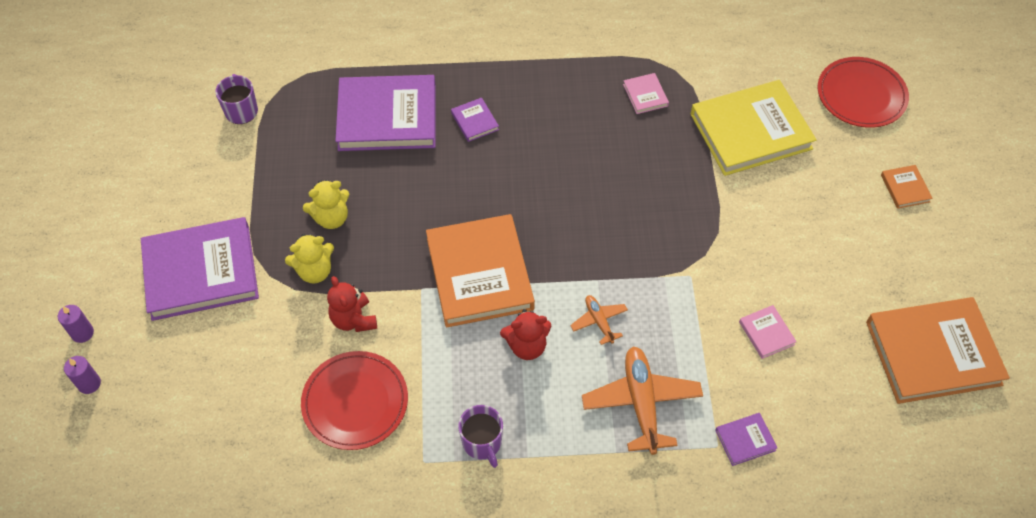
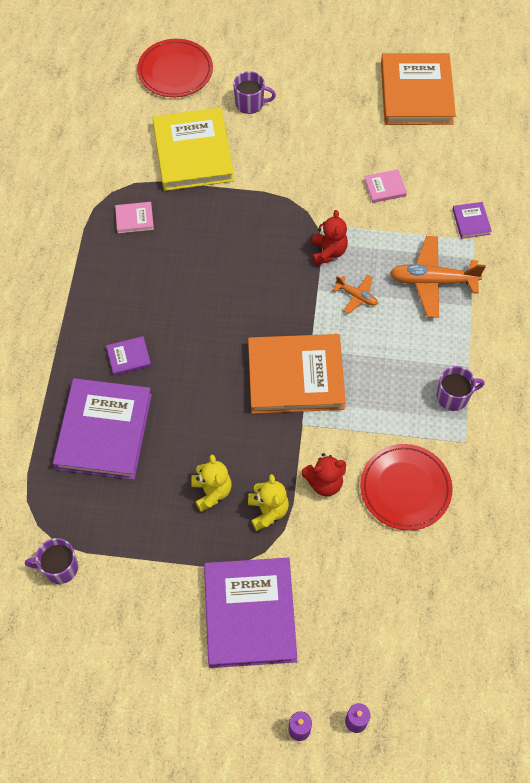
camera: 80 degrees left, 5 degrees up
(527, 346) = (371, 351): red teddy bear -> red teddy bear (328, 252)
(599, 321) = (356, 296): orange plane -> orange plane turned 135 degrees counterclockwise
(843, 174) = (250, 103): none -> purple mug
(905, 188) = (272, 69): orange book -> none

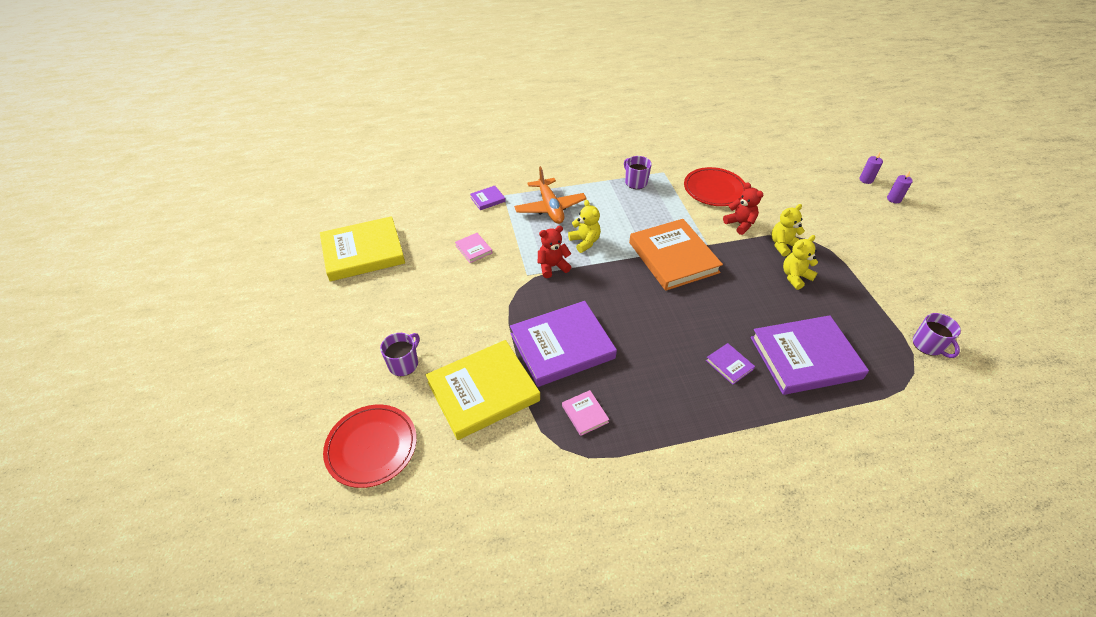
camera: 110 degrees left, 15 degrees down
(249, 614) = (854, 236): purple book -> purple book (562, 346)
(250, 103) = (404, 364): purple mug -> purple mug turned 45 degrees clockwise
(356, 296) = (585, 242): orange plane -> yellow teddy bear
(416, 93) = (363, 252): orange book -> yellow book

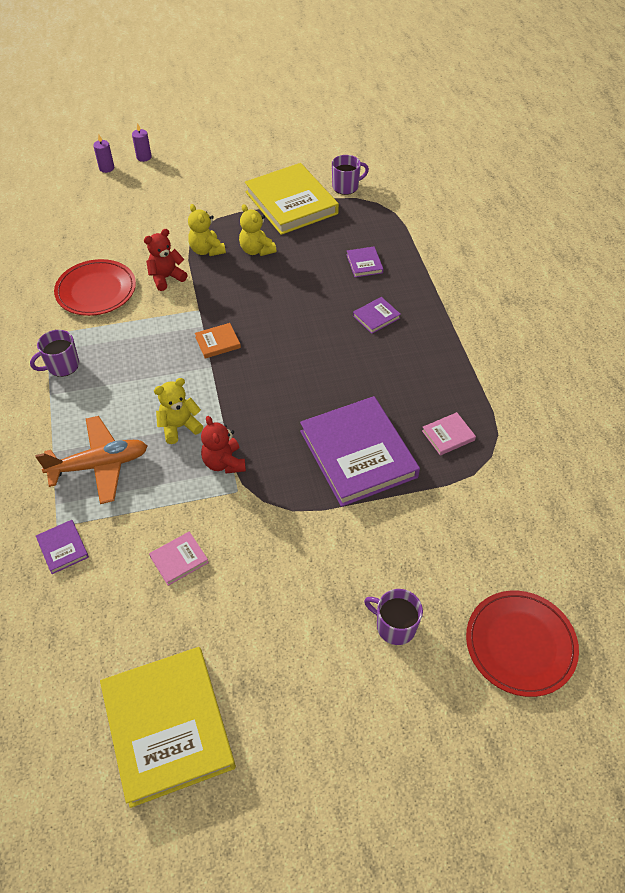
camera: 90 degrees left, 5 degrees up
(483, 392) = (429, 531): yellow book -> yellow book (291, 203)
(673, 257) = (218, 342): orange book -> orange book, size x0.42
(805, 358) = (364, 264): purple book -> purple book, size x0.42

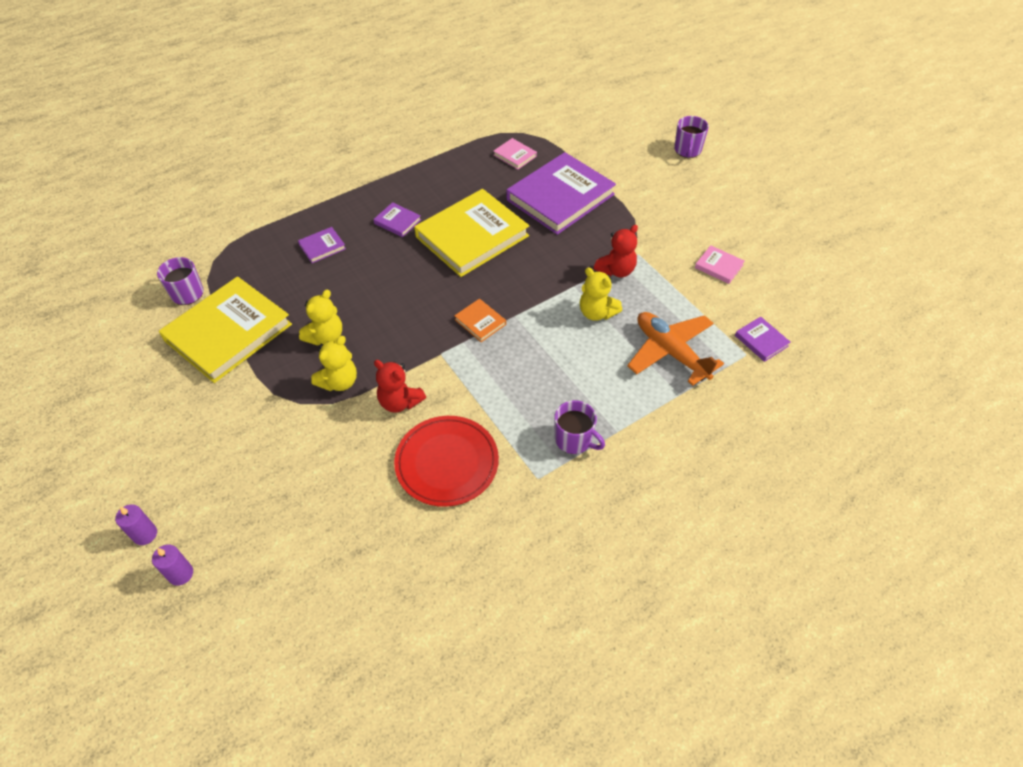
camera: 110 degrees left, 0 degrees up
(63, 548) = (761, 341): purple book -> purple book turned 75 degrees counterclockwise
(168, 726) = (832, 229): yellow book -> yellow book (472, 236)
(520, 644) = (661, 101): red plate -> none

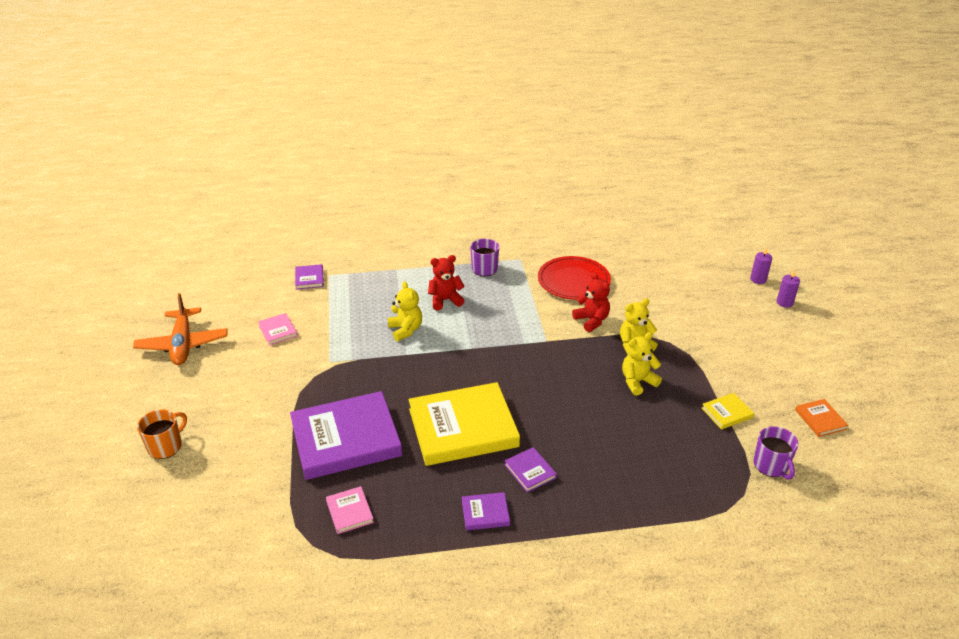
camera: 155 degrees left, 15 degrees down
(228, 332) = (727, 413): yellow book -> yellow book, size x0.42
(322, 247) = (620, 470): purple book -> purple book (485, 513)
(480, 322) = (502, 352): orange book -> orange book (820, 420)
(616, 270) = (361, 354): red teddy bear -> red teddy bear (445, 300)
(670, 352) = (377, 291): orange plane -> orange plane (183, 344)
(687, 150) = (166, 446): purple mug -> orange mug

